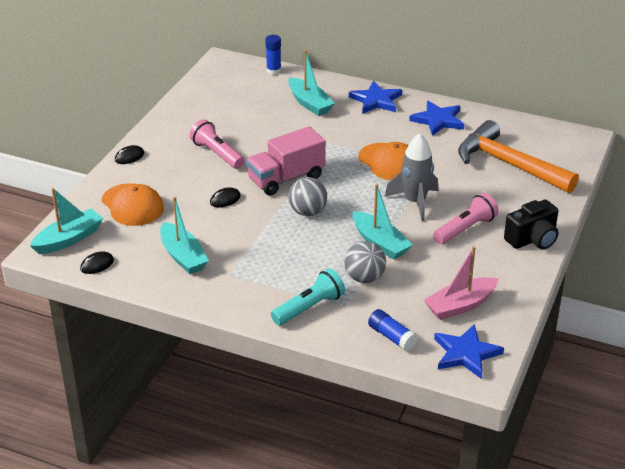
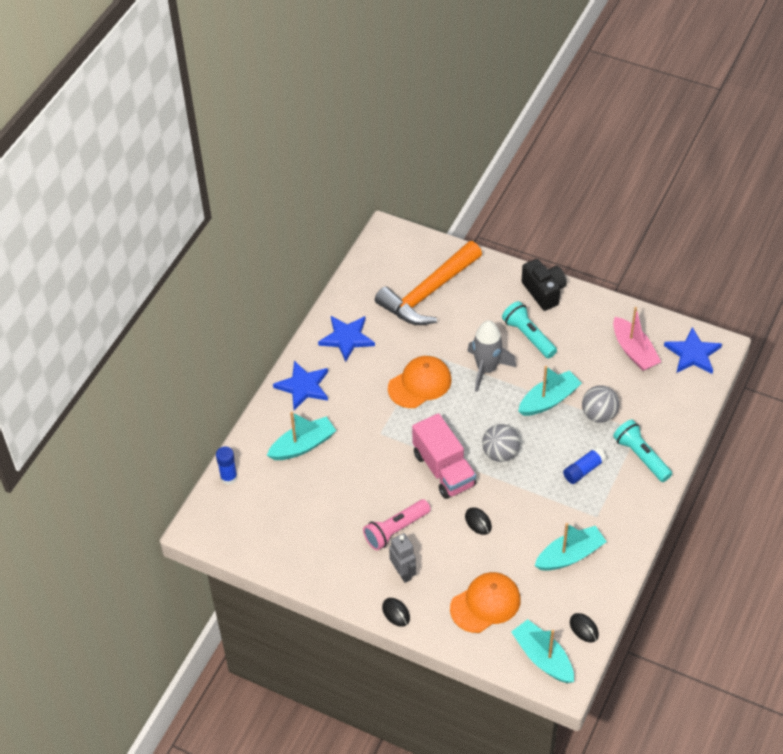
camera: 85 degrees left, 15 degrees up
(171, 159) = (403, 573): none -> grey robot
(392, 337) = (676, 400): blue glue stick -> blue glue stick (583, 470)
(465, 229) = (528, 336): pink flashlight -> turquoise flashlight

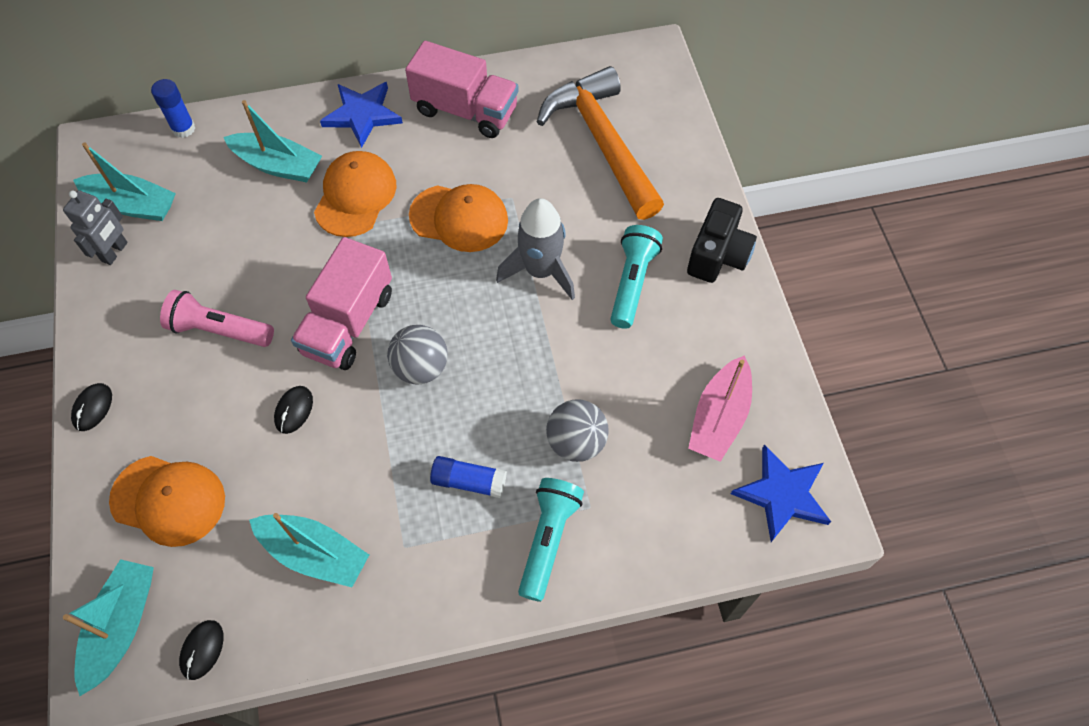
camera: 50 degrees right, 10 degrees up
(347, 338) = (465, 110): blue star -> pink truck
(360, 421) = (355, 196): none -> orange cap
(403, 573) = (159, 378): grey robot -> grey robot (115, 252)
(428, 293) = (602, 142): orange hammer -> orange hammer turned 60 degrees clockwise
(549, 400) = (550, 368): turquoise boat -> turquoise boat (132, 205)

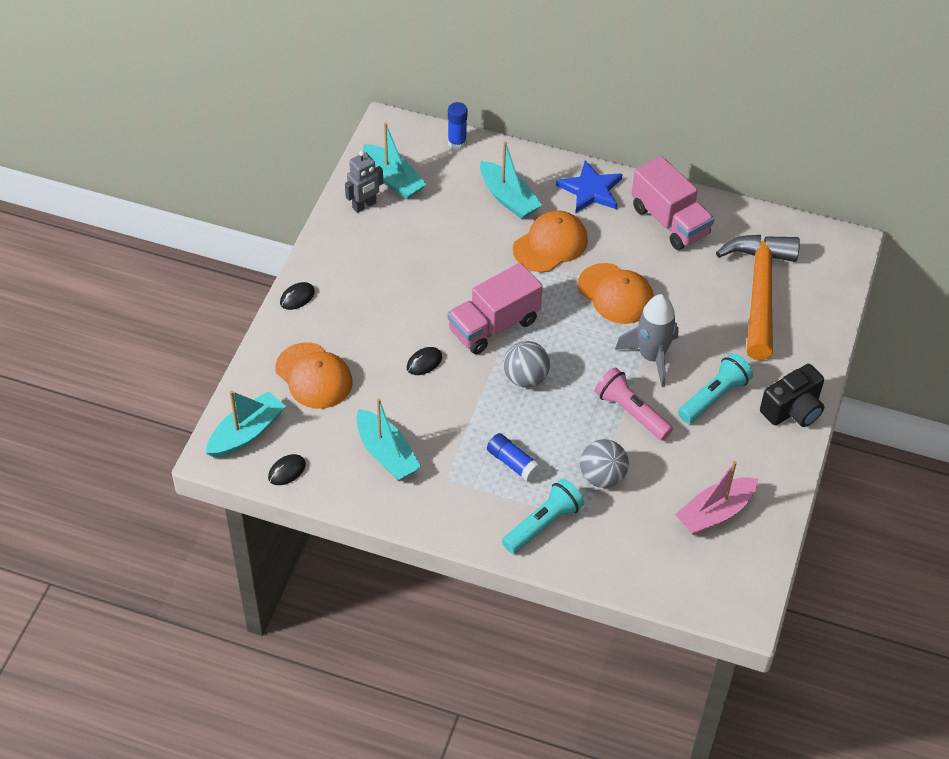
camera: 30 degrees right, 10 degrees down
(219, 330) = (405, 288): pink flashlight -> pink flashlight (631, 412)
(782, 494) = (725, 582): blue star -> none

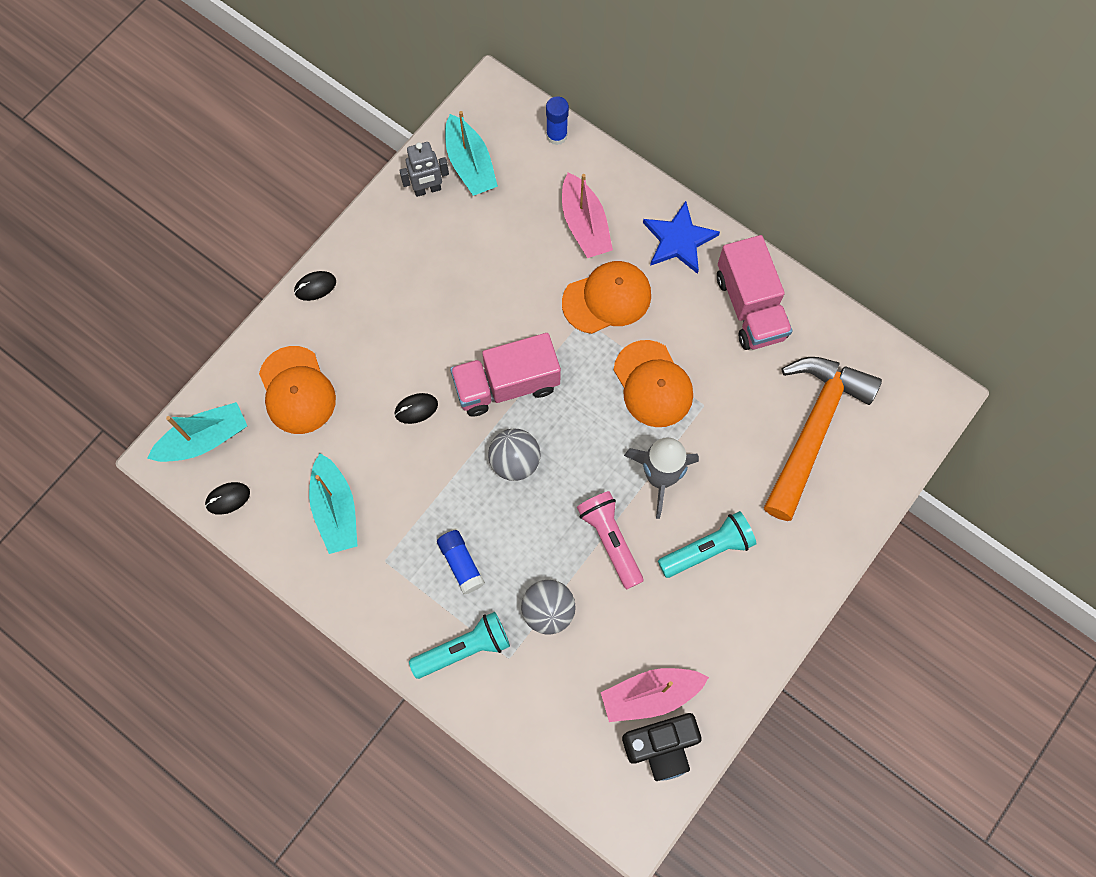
camera: 20 degrees right, 20 degrees up
(508, 198) = (584, 225): turquoise boat -> pink boat
(793, 410) = (787, 593): black camera -> black camera (661, 747)

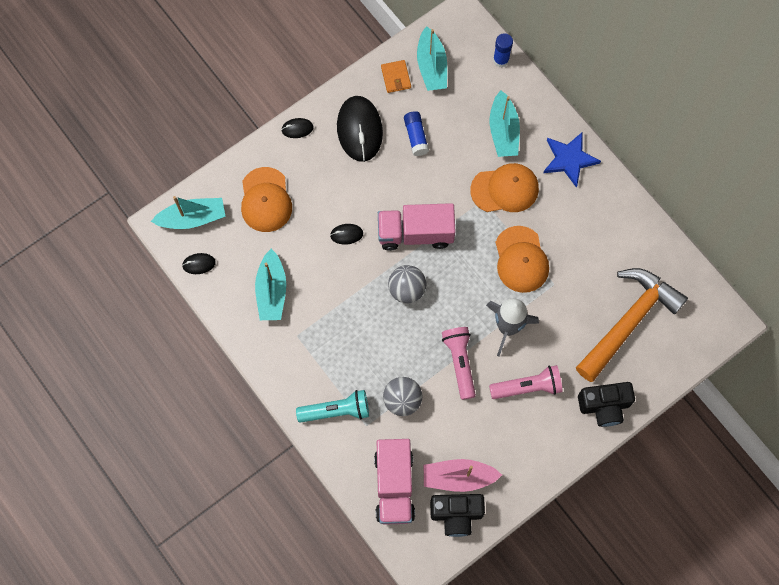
camera: 15 degrees right, 0 degrees up
(398, 268) = (359, 130): none -> black mouse
(427, 189) = (396, 77): grey robot -> orange wallet
(461, 564) = (350, 351): blue glue stick -> blue glue stick (416, 137)
(584, 225) = (503, 131): pink boat -> turquoise boat
(707, 549) = (527, 387): turquoise flashlight -> pink flashlight
(750, 307) = (608, 221): pink truck -> pink truck (394, 485)
(813, 548) = (604, 406): none -> black camera

